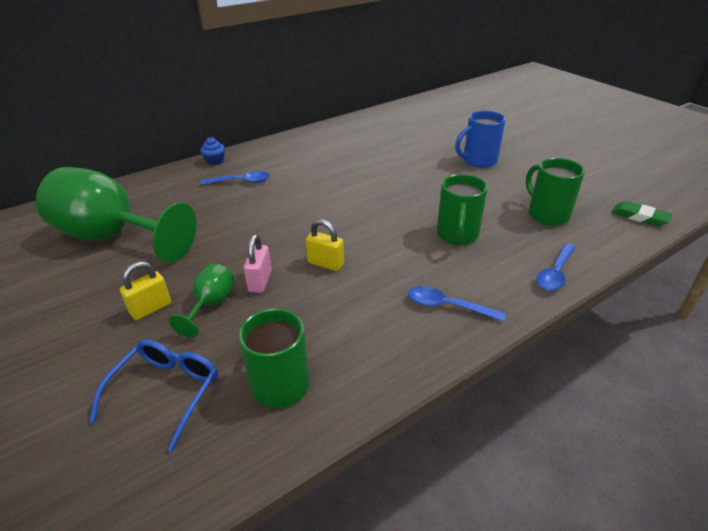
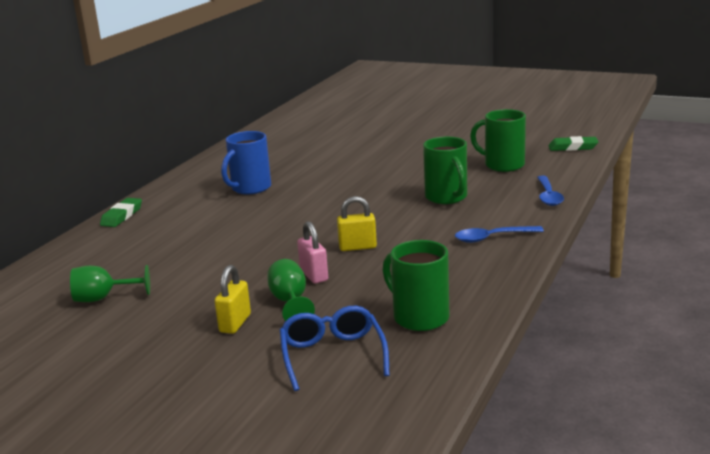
camera: 30 degrees left, 15 degrees down
(113, 237) = (103, 298): green goblet -> green goblet, size x0.44
(215, 161) = (122, 216): blue cupcake -> green eraser
(241, 181) = (181, 222): blue spoon -> none
(478, 161) = (402, 146): blue mug -> blue mug (250, 188)

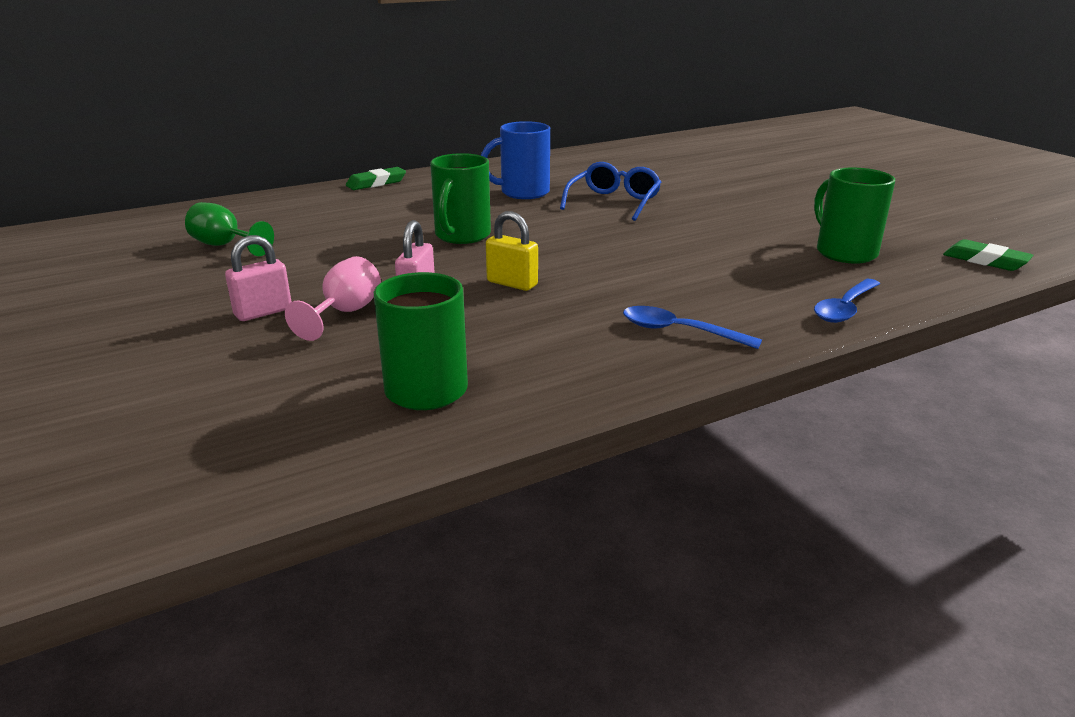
camera: 35 degrees right, 5 degrees up
(235, 323) = (263, 312): yellow padlock -> pink padlock
(290, 302) = (345, 313): green goblet -> pink goblet
(332, 355) = (269, 387): blue glasses -> blue glasses (614, 202)
(447, 197) = (707, 266): green mug -> green mug (462, 236)

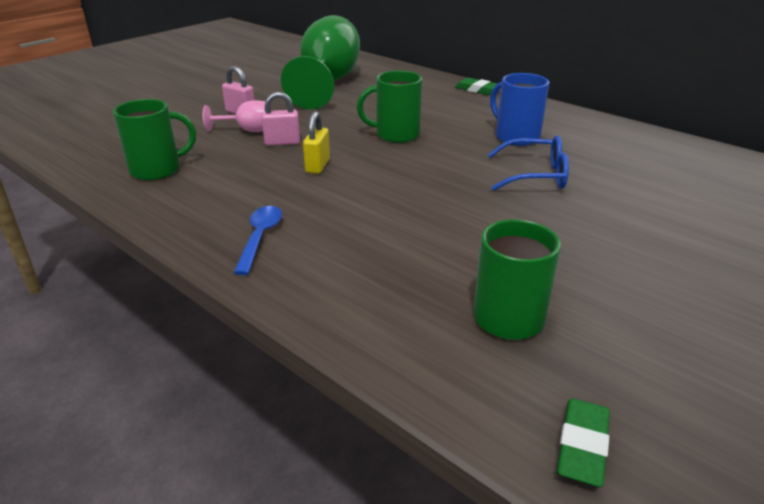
camera: 70 degrees right, 5 degrees up
(225, 246) = (327, 83): green goblet -> green goblet, size x2.28
(845, 308) = (346, 320): blue spoon -> none

